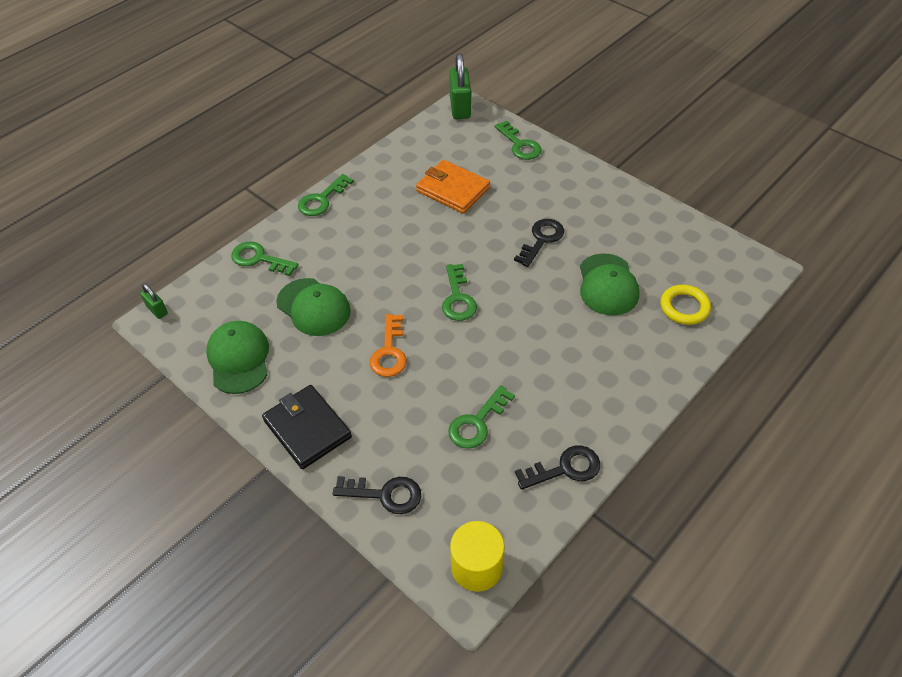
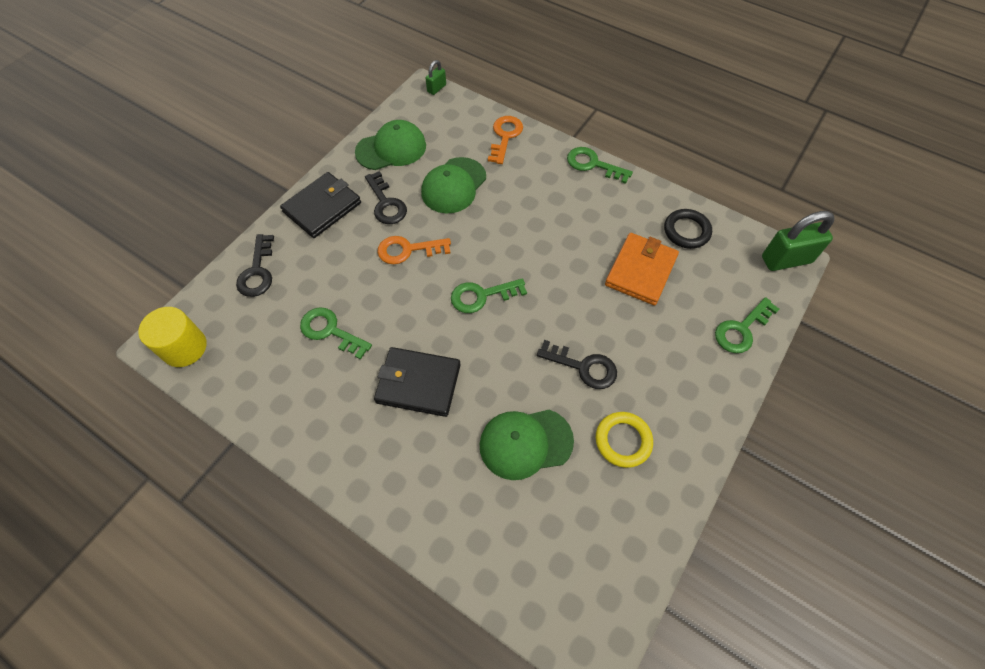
camera: 80 degrees right, 10 degrees up
(259, 259) = (505, 137): green key -> orange key
(418, 155) = (686, 231): none -> black ring
(545, 353) = (418, 383): none -> black wallet
(564, 469) = (278, 411): black key -> black key (386, 203)
(684, 307) = (503, 536): yellow ring -> yellow ring (623, 440)

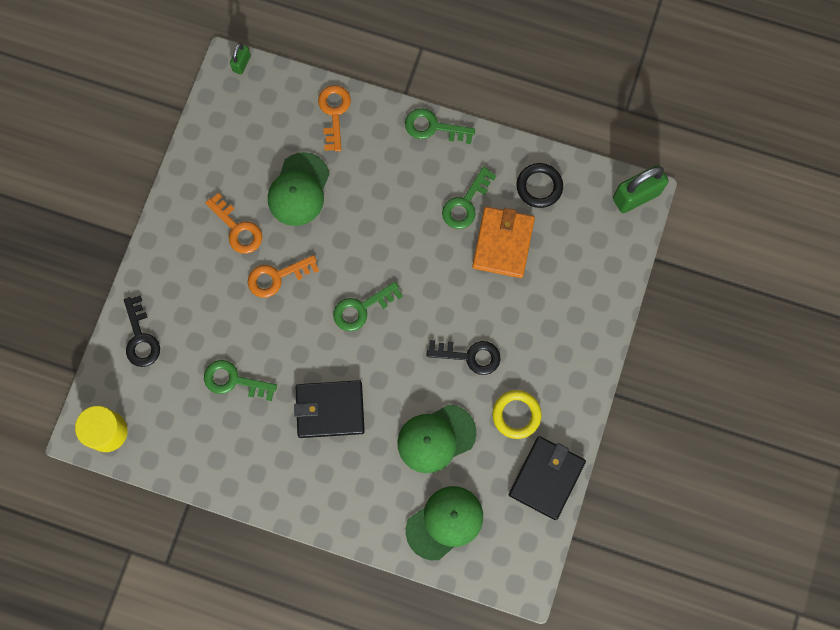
camera: 15 degrees left, 15 degrees up
(322, 207) = (175, 250): black wallet -> black wallet (546, 478)
(386, 203) = (237, 228): black key -> orange key
(391, 149) = (220, 159): green cap -> green cap (445, 522)
(742, 329) = (603, 282): green key -> green key (466, 203)

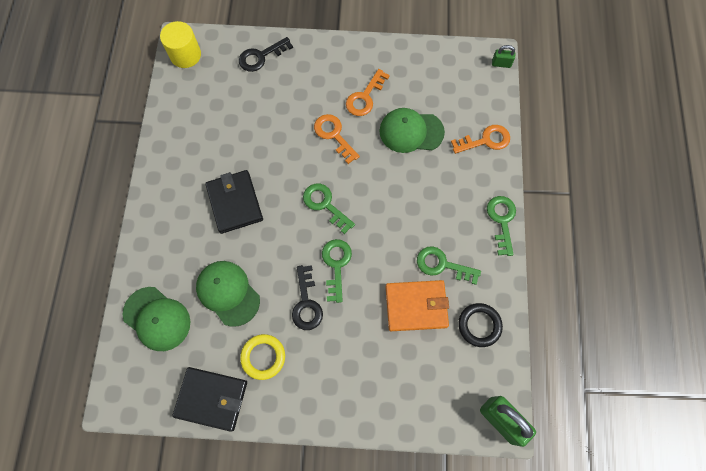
camera: 75 degrees right, 5 degrees down
(234, 380) = (243, 127): green key -> green key (336, 265)

